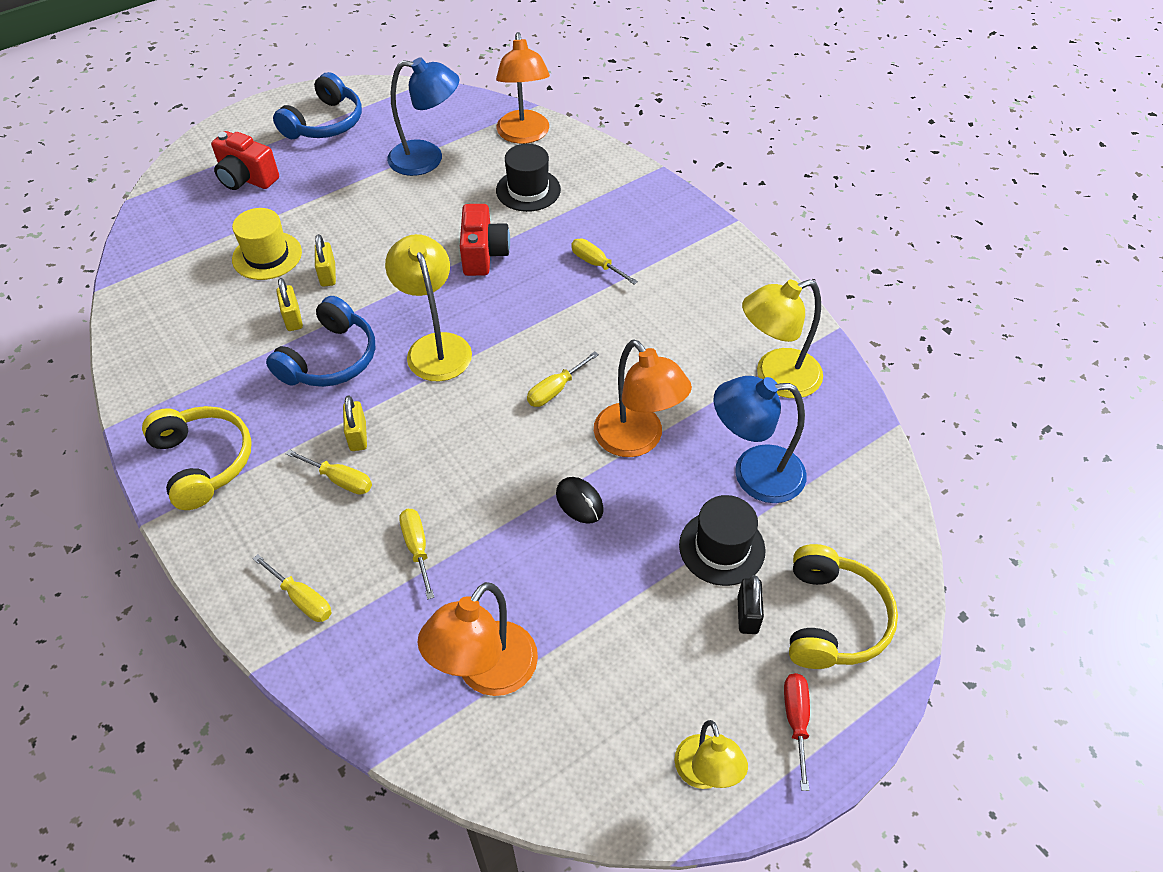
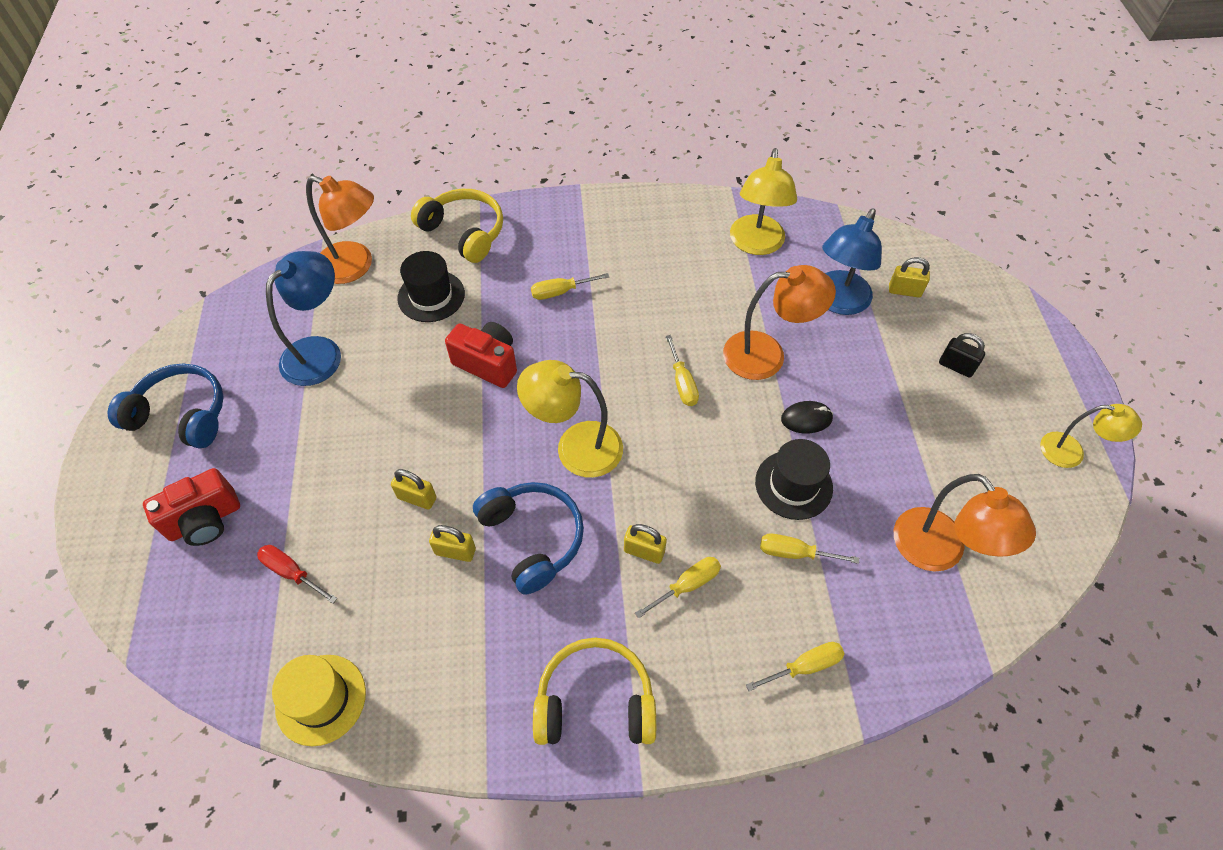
camera: 60 degrees left, 5 degrees up
(267, 256) = (345, 543): yellow hat -> yellow hat (321, 699)
(325, 123) = (181, 415): blue headphones -> blue headphones turned 45 degrees counterclockwise
(722, 547) = (893, 352): black hat -> black hat (793, 485)
(796, 721) = (1049, 382): red screwdriver -> red screwdriver (292, 572)
(820, 529) = (904, 291): none -> yellow padlock
(832, 619) = (979, 323): yellow headphones -> yellow headphones (464, 232)

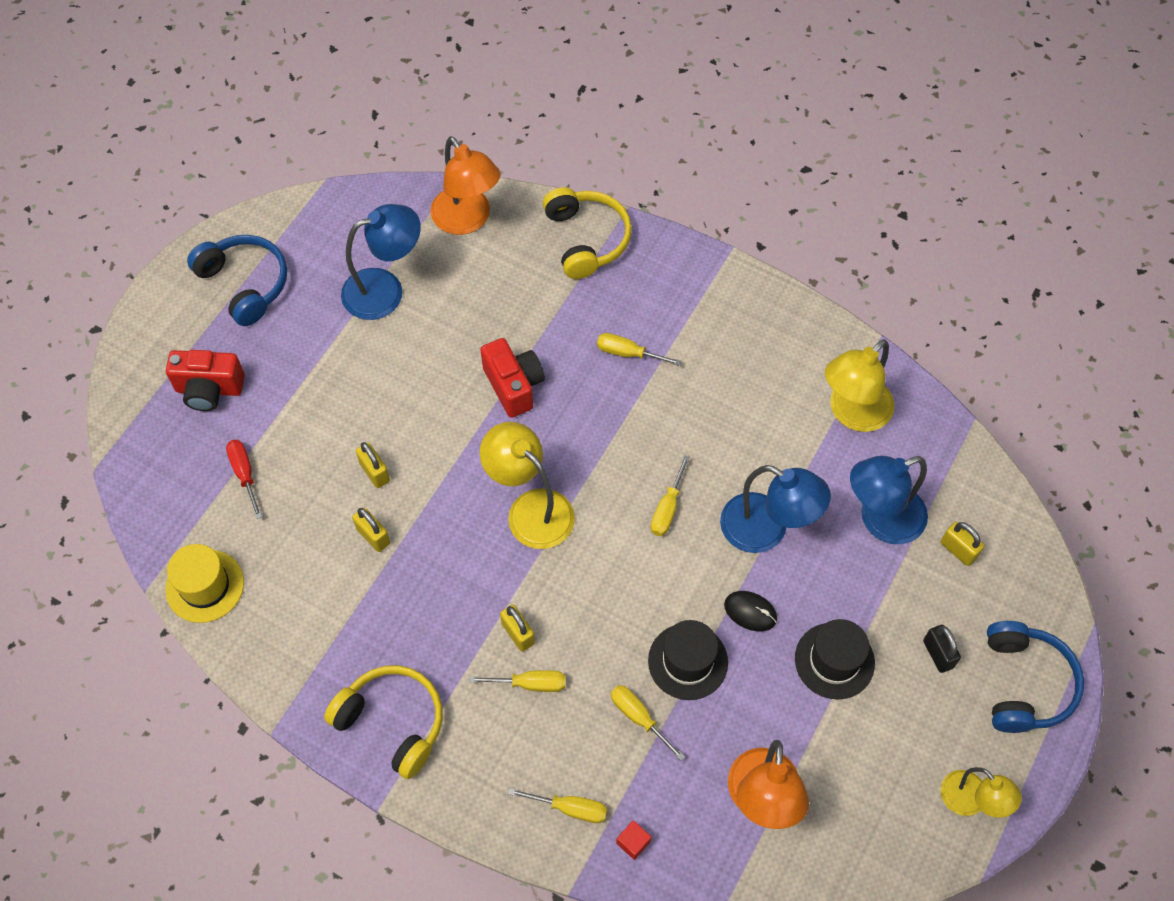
camera: 35 degrees right, 5 degrees up
(431, 296) = (512, 289): black hat -> black hat (834, 661)
(532, 538) = (439, 565): blue headphones -> blue headphones (1025, 683)
(767, 355) = (766, 530): orange lamp -> blue lamp
(876, 658) = (633, 842): none -> red cube

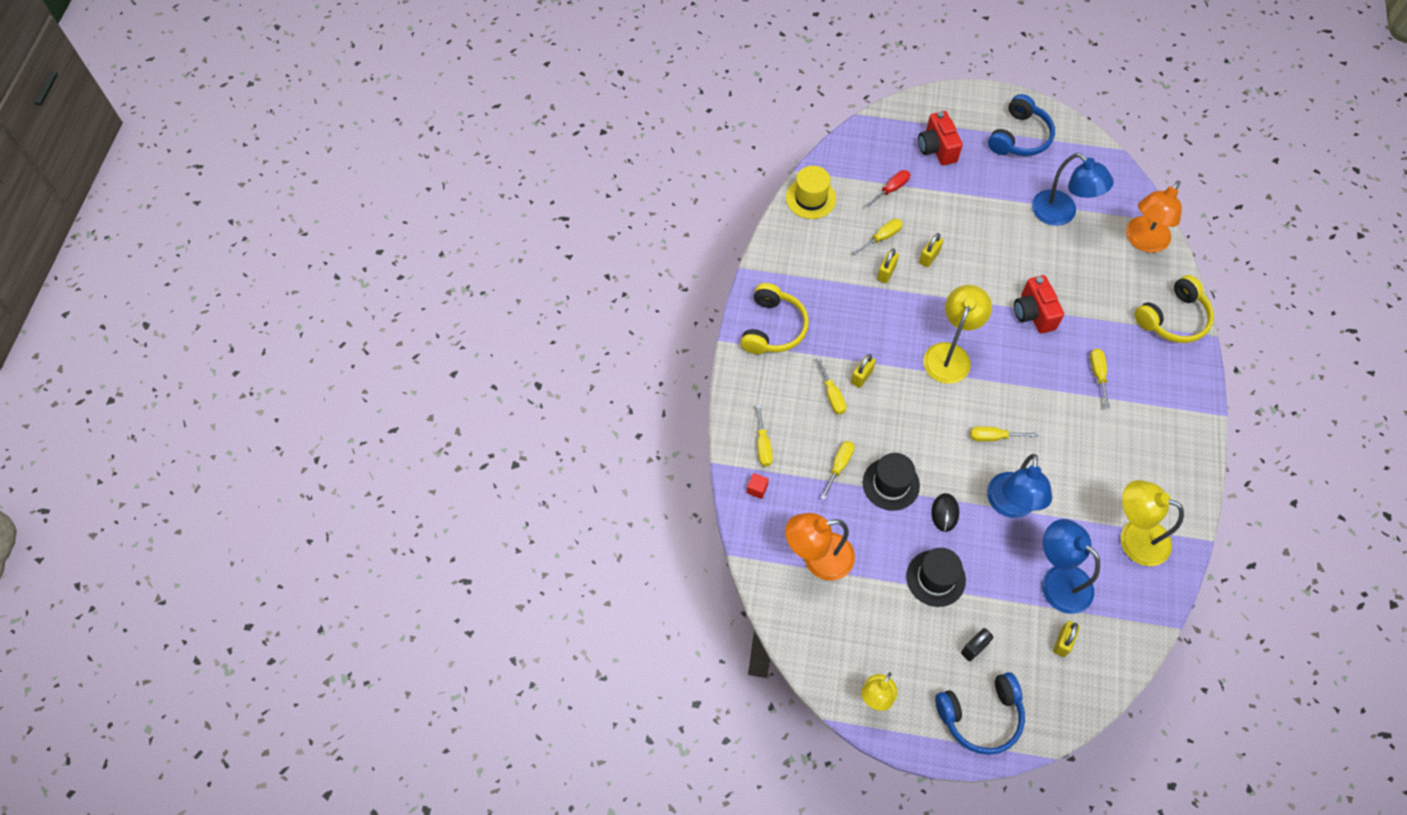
camera: 70 degrees right, 0 degrees up
(315, 518) = (882, 237): none -> yellow screwdriver
(514, 386) = (1033, 313): red camera -> red camera turned 120 degrees clockwise

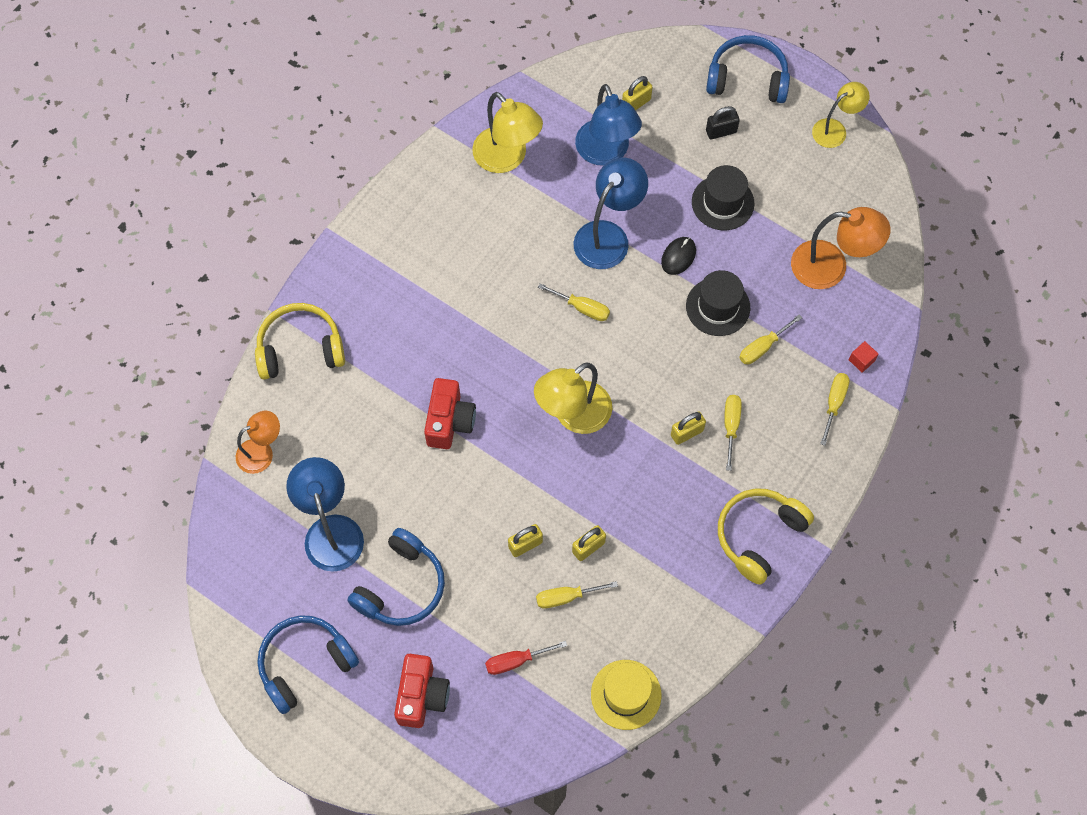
camera: 155 degrees left, 5 degrees up
(992, 201) = (401, 586): none -> blue headphones
(1098, 374) = (427, 324): yellow screwdriver -> none
(1143, 241) = (262, 452): orange lamp -> orange lamp, size x0.64

